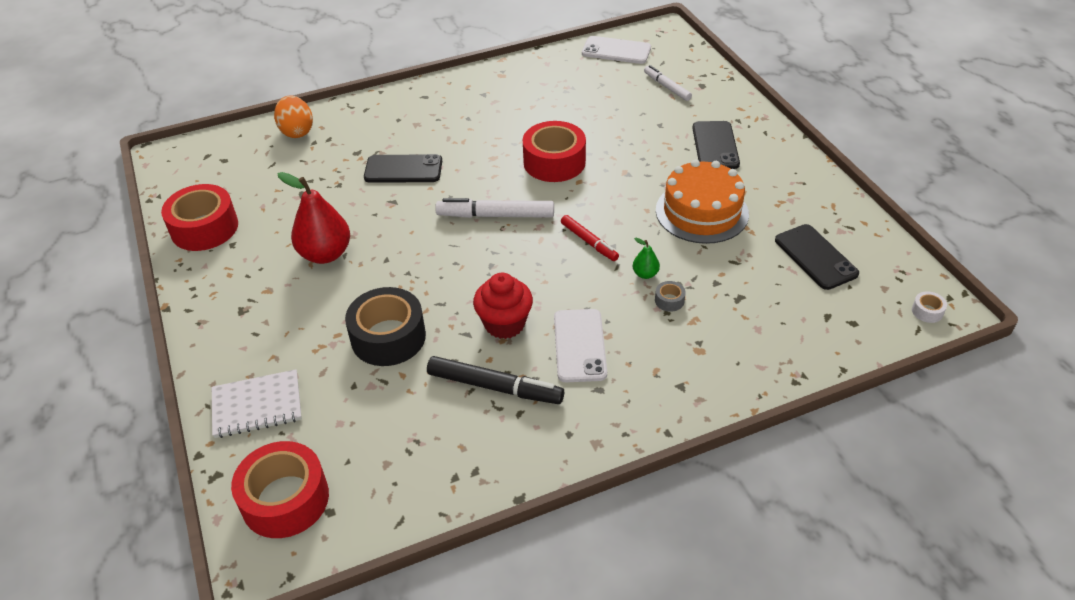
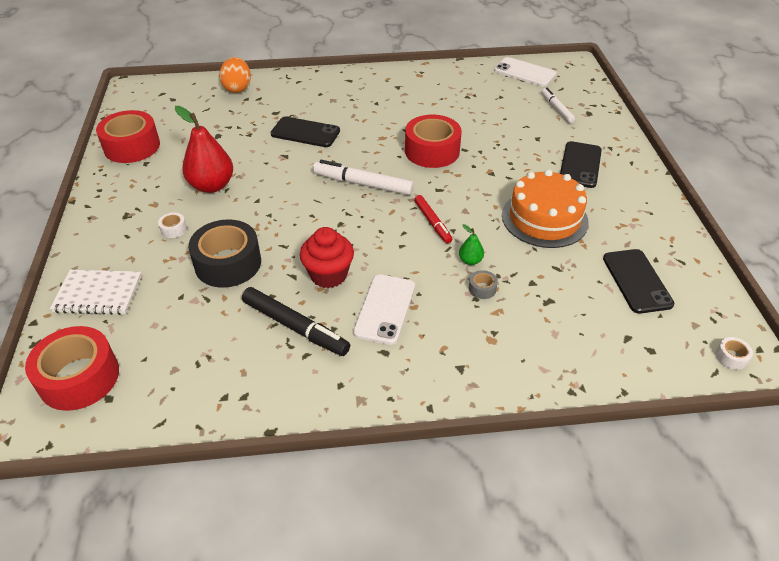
camera: 15 degrees right, 0 degrees up
(306, 313) = (173, 229): none -> white tape

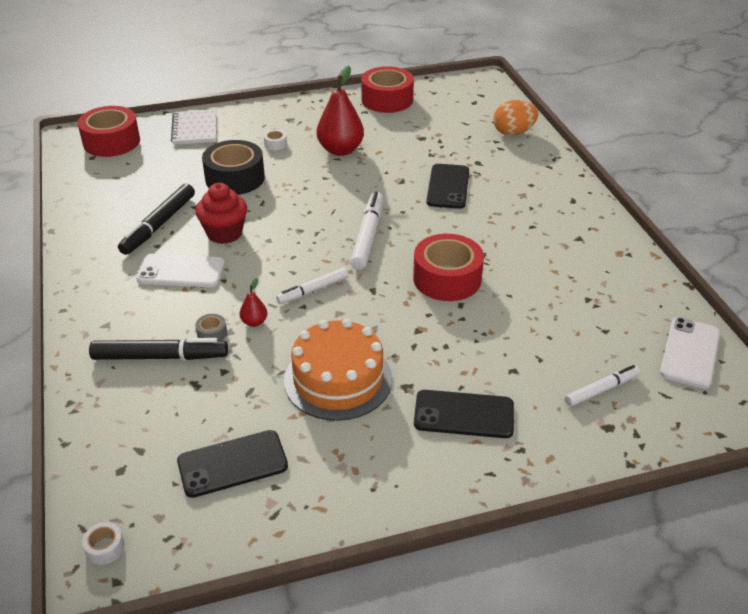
camera: 80 degrees right, 5 degrees down
(432, 222) = (313, 290): red marker -> white marker
(470, 260) = (254, 322): green pear -> red pear
(511, 325) = (160, 357): none -> black marker

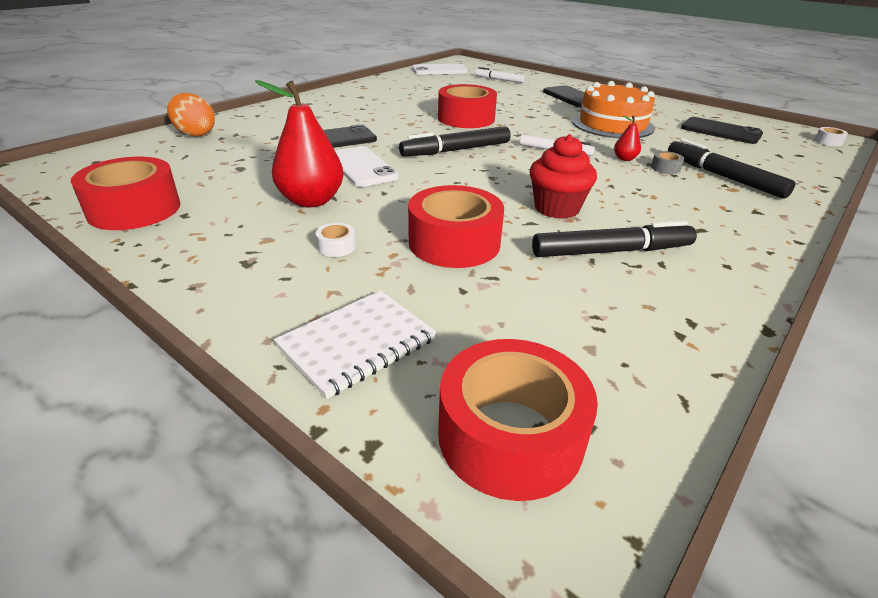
camera: 125 degrees left, 5 degrees down
(181, 271) = (641, 207): white phone -> white phone (361, 167)
(235, 178) = (454, 243): black tape -> red tape
(368, 236) = (456, 150): white marker -> black marker

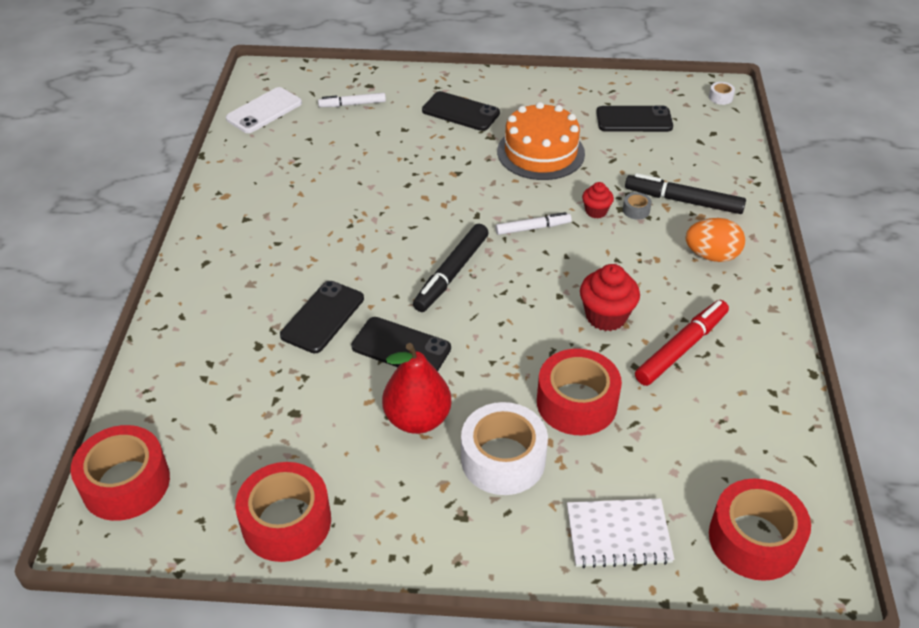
camera: 35 degrees left, 10 degrees up
(195, 134) = (167, 387): orange egg -> orange egg (711, 256)
(336, 247) = (503, 459): white tape -> white tape, size x2.47
(357, 344) = (618, 534): white notebook -> white notebook turned 75 degrees clockwise
(361, 167) = (401, 347): white phone -> black phone
(466, 118) = (403, 209): red tape -> red tape (126, 483)
(611, 251) = (681, 348): black marker -> red marker
(624, 159) = (596, 211): red pear -> red cupcake

